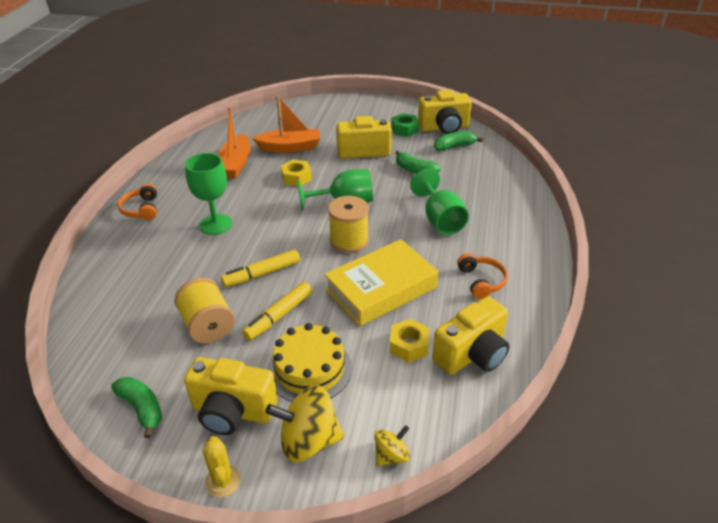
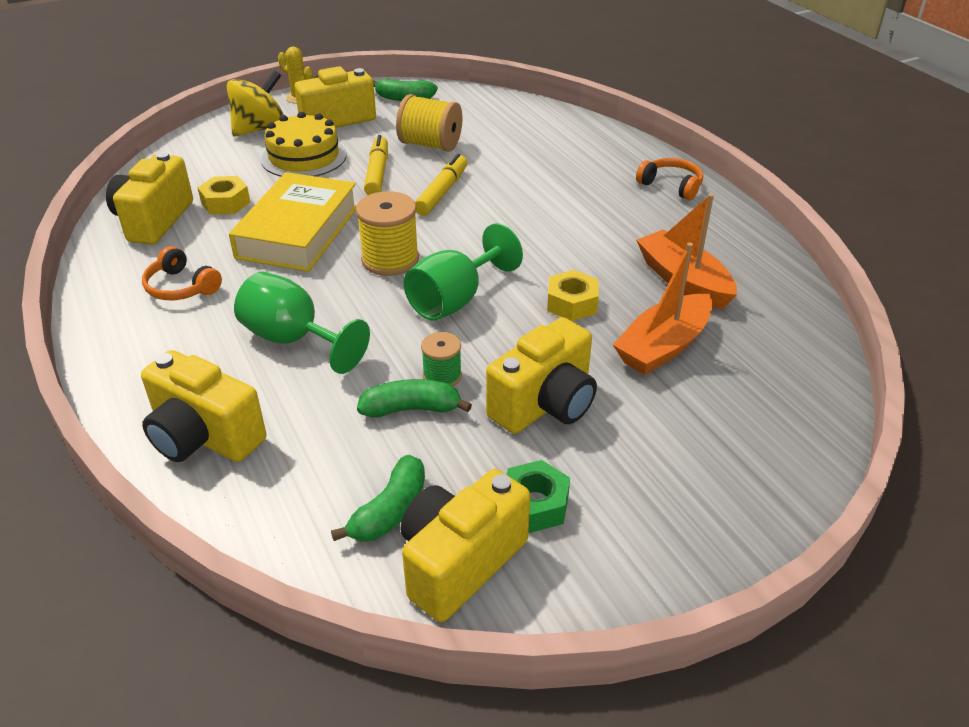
camera: 140 degrees right, 0 degrees up
(215, 224) = (567, 208): green goblet -> none
(389, 176) = (442, 376): none -> green spool
(391, 455) = (187, 145): yellow spinning top -> none
(509, 196) = (204, 437): none -> yellow camera

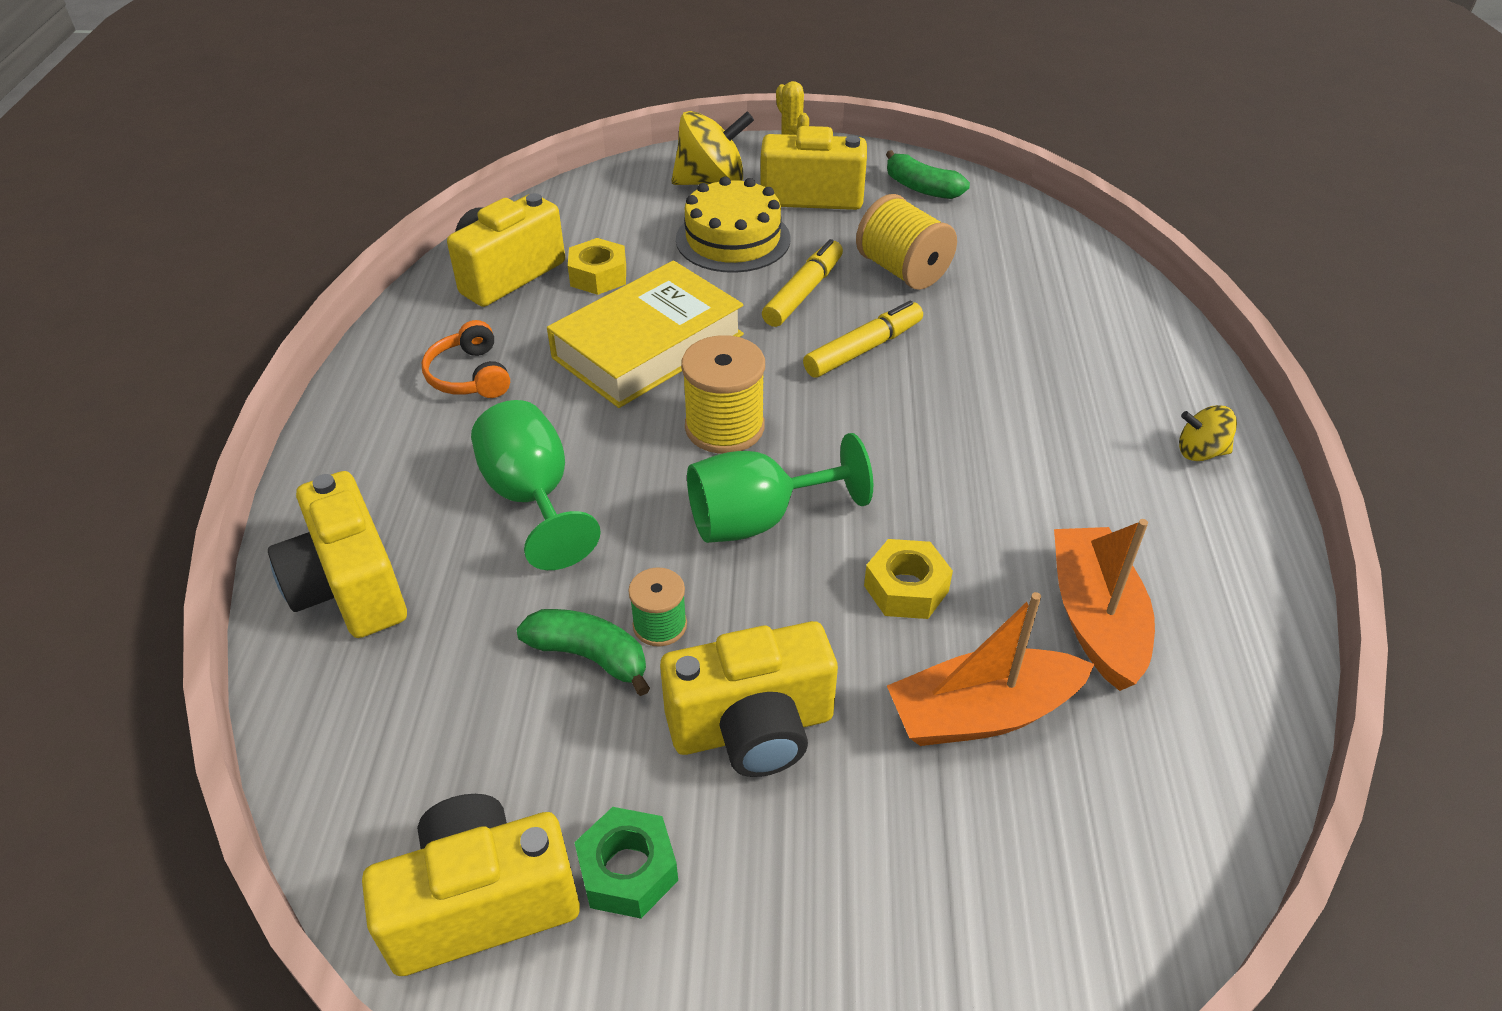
camera: 30 degrees right, 5 degrees up
(390, 511) = (460, 788): green banana -> none
(671, 186) = (1200, 452): orange headphones -> yellow spinning top

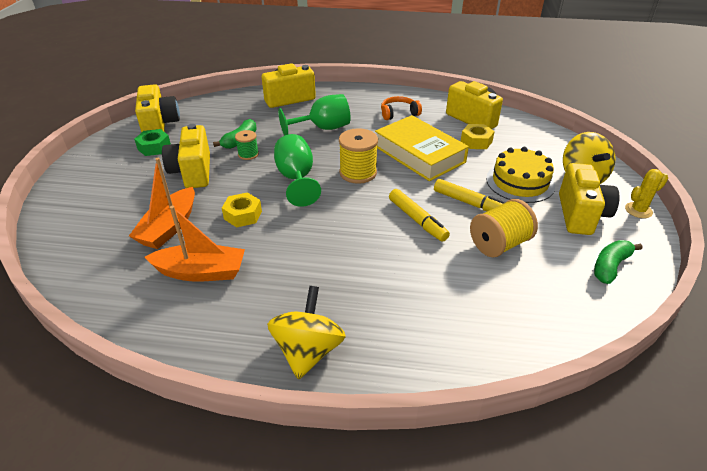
camera: 95 degrees right, 5 degrees down
(982, 713) = (169, 227): orange boat -> orange boat turned 150 degrees counterclockwise
(1200, 452) = (308, 351): yellow spinning top -> yellow spinning top, size x1.83

